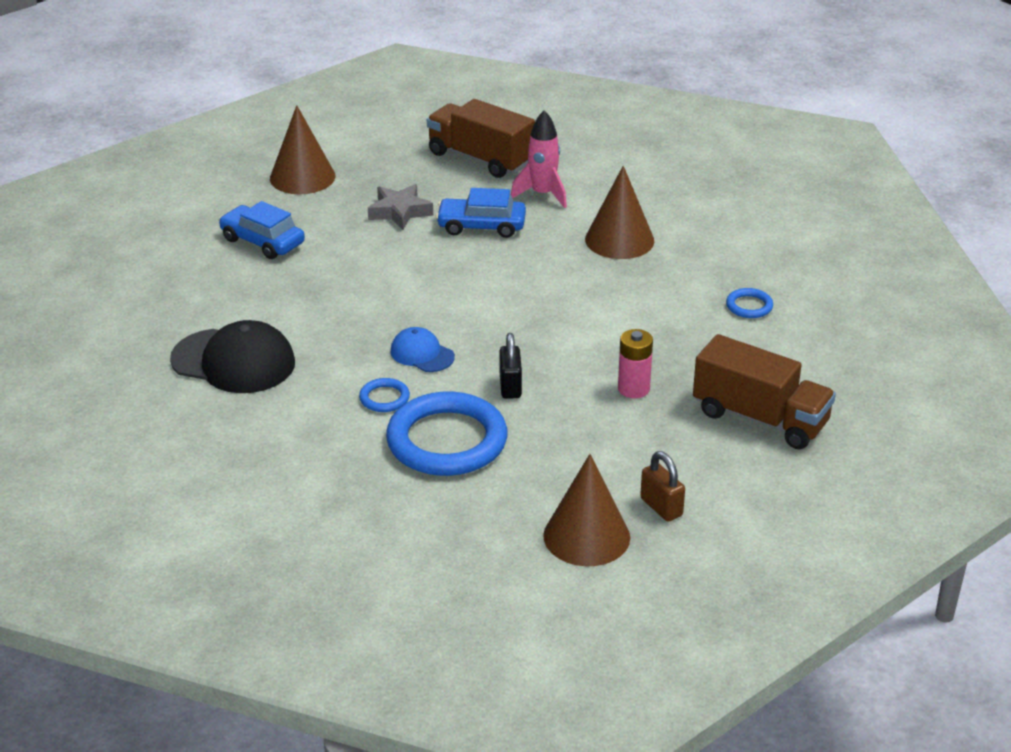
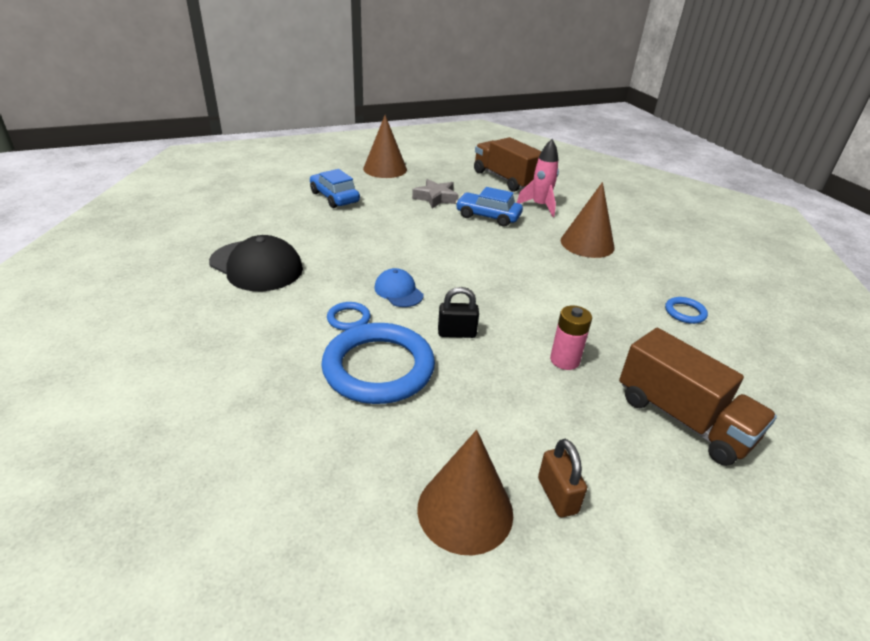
camera: 15 degrees right, 0 degrees up
(510, 386) = (457, 333): black padlock -> black padlock turned 75 degrees clockwise

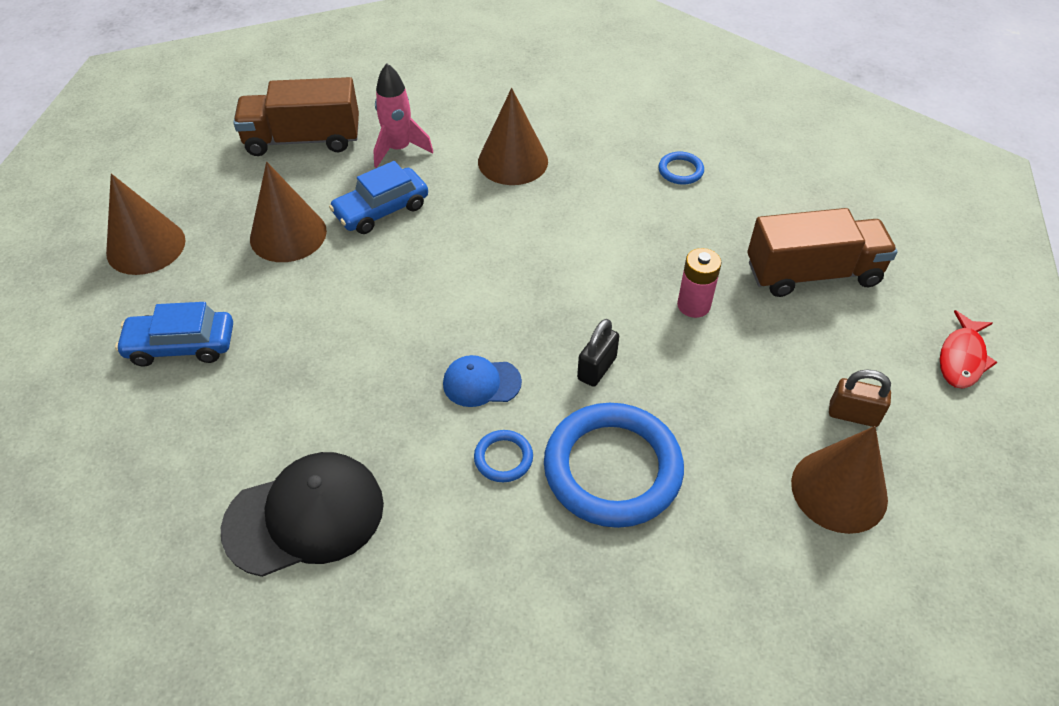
camera: 55 degrees left, 15 degrees up
(436, 198) = (288, 234): grey star -> brown cone
(721, 570) = (962, 358): none -> red fish

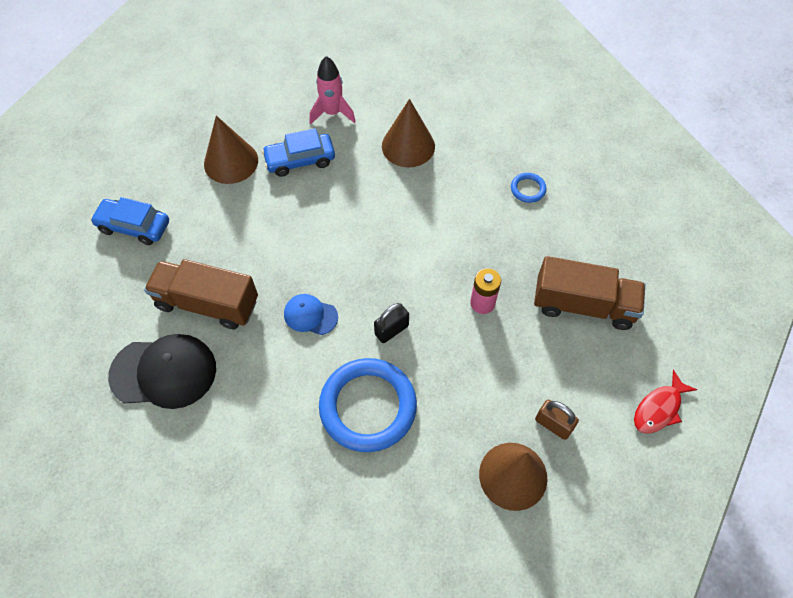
camera: 20 degrees right, 10 degrees up
(146, 246) = (138, 144): brown cone -> none
(303, 140) = (270, 86): brown truck -> brown truck (207, 303)
(503, 458) = (301, 375): blue ring -> none

